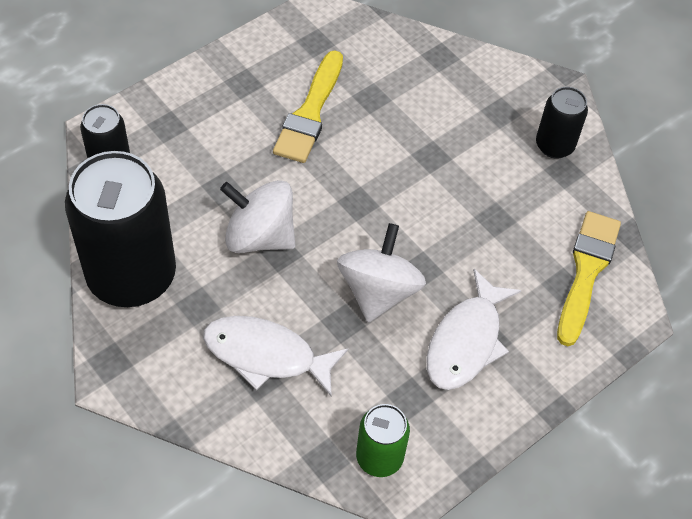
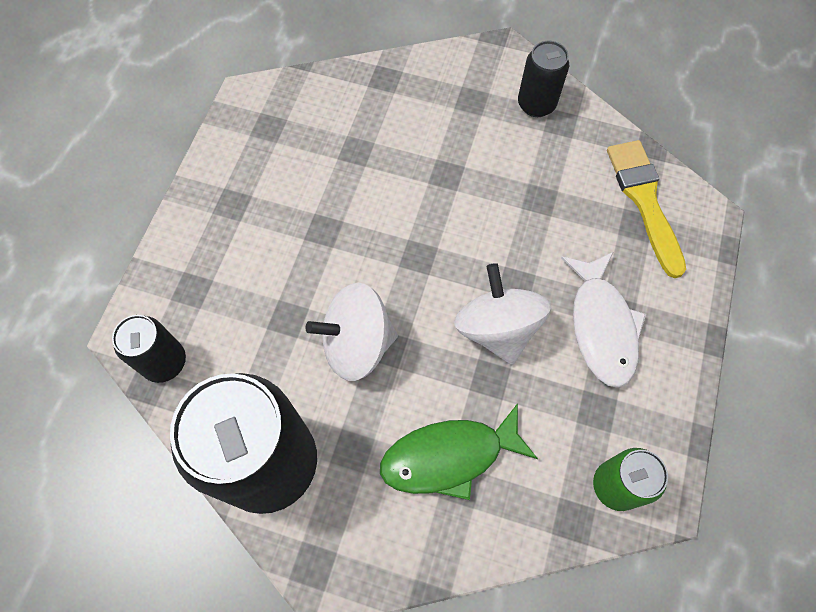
camera: 30 degrees left, 10 degrees up
(266, 355) = (449, 456): white fish -> green fish
(310, 113) = (313, 197): yellow brush -> none

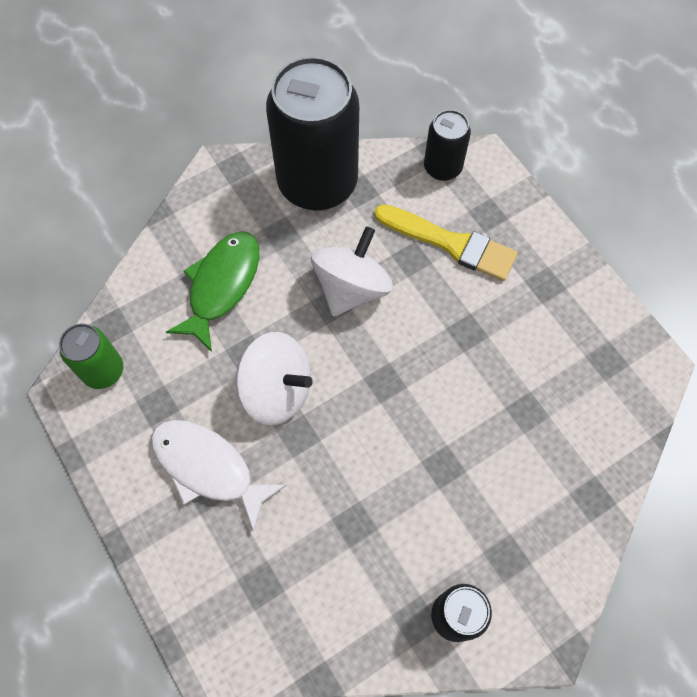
camera: 130 degrees right, 0 degrees up
(644, 200) = (275, 616): yellow brush -> yellow brush (451, 244)

